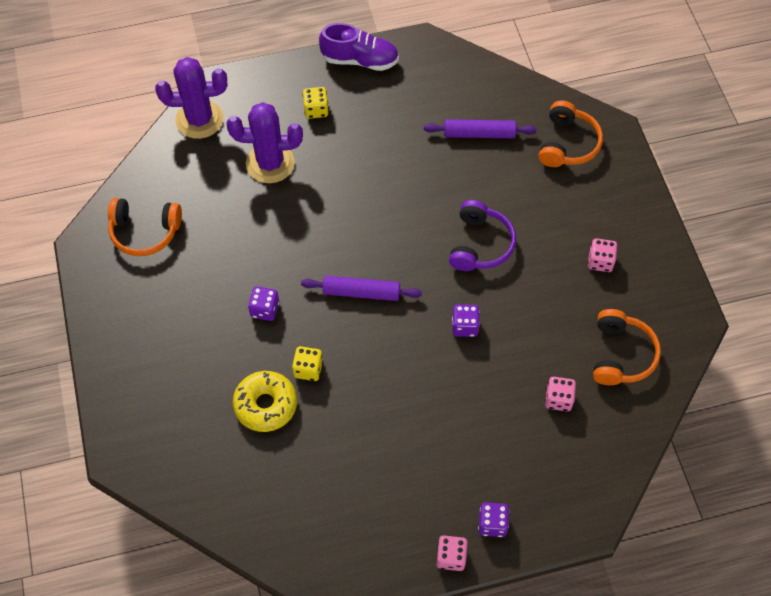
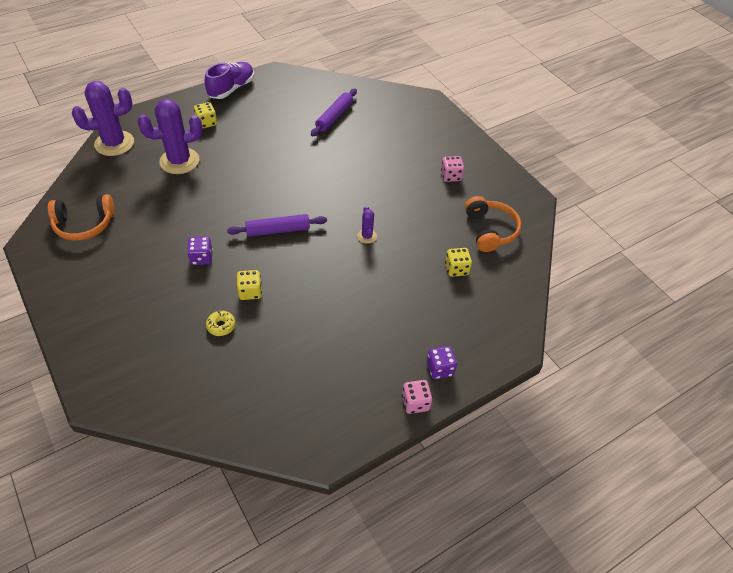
camera: 20 degrees left, 10 degrees down
(265, 405) = (221, 326): yellow donut -> yellow donut, size x0.52
(360, 60) = (231, 89): purple shoe -> purple shoe turned 45 degrees counterclockwise
(464, 326) = (367, 236): purple dice -> purple cactus
(479, 134) = (334, 117): purple rolling pin -> purple rolling pin turned 45 degrees counterclockwise
(480, 244) = (359, 182): purple headphones -> none
(558, 399) = (456, 269): pink dice -> yellow dice
(568, 144) = (399, 112): orange headphones -> none

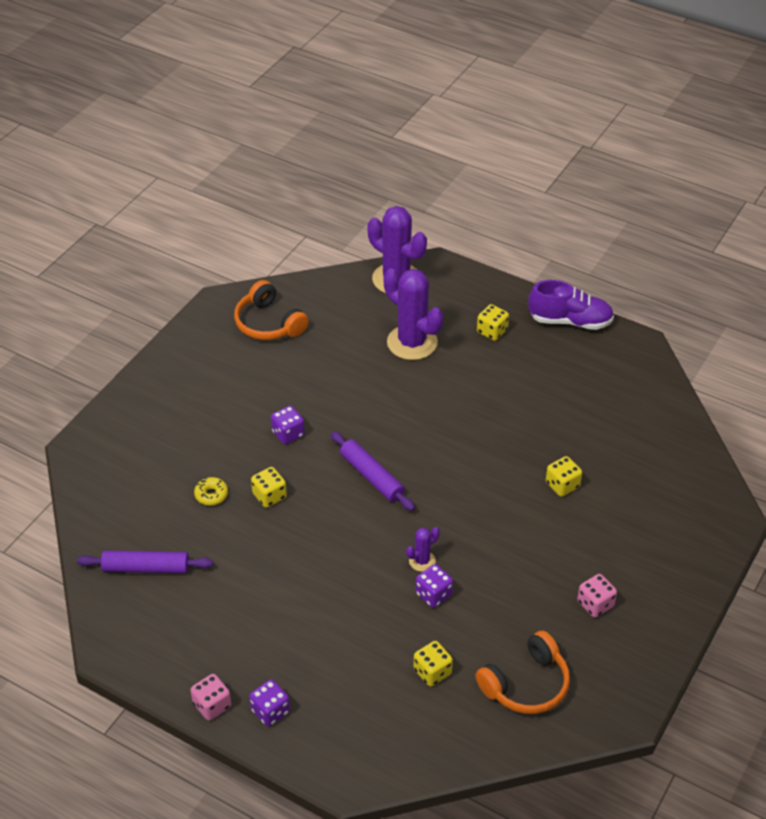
camera: 65 degrees right, 5 degrees down
(334, 117) = (606, 438): purple rolling pin -> purple rolling pin (146, 568)
(355, 149) = (562, 485): none -> yellow dice
(397, 242) = (433, 594): none -> purple dice

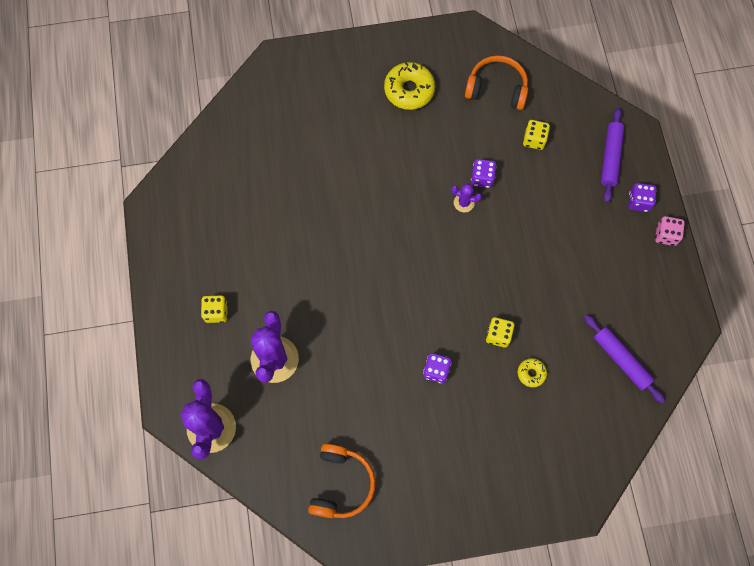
camera: 130 degrees left, 25 degrees up
(372, 476) = (424, 285): purple rolling pin -> purple rolling pin (610, 157)
(562, 485) = (330, 167): yellow dice -> none
(570, 321) = (161, 266): purple shoe -> none
(595, 604) = (409, 90): pink dice -> yellow donut

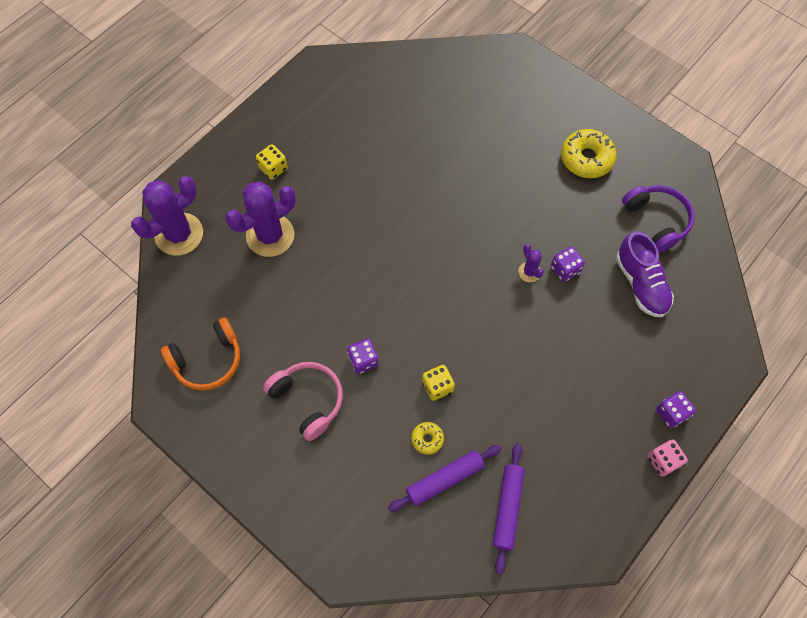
camera: 50 degrees right, 5 degrees down
(435, 434) = (308, 400): none -> pink headphones
(497, 88) = (657, 221): orange headphones -> purple headphones
(534, 140) = (641, 284): yellow dice -> purple shoe
(610, 157) = (688, 358): purple rolling pin -> purple rolling pin (445, 479)

